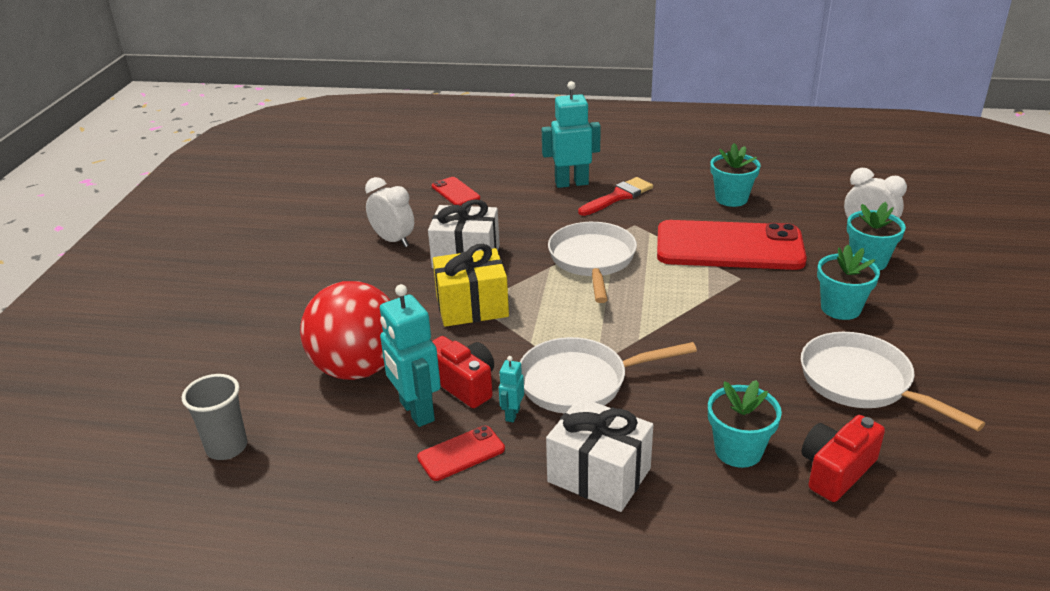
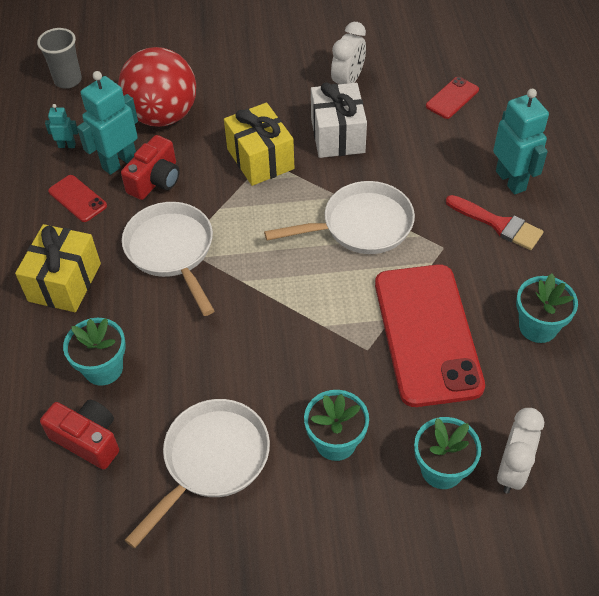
camera: 75 degrees right, 20 degrees up
(512, 414) = (125, 217): turquoise robot -> turquoise robot (67, 145)
(599, 475) = (65, 282): white gift -> yellow gift

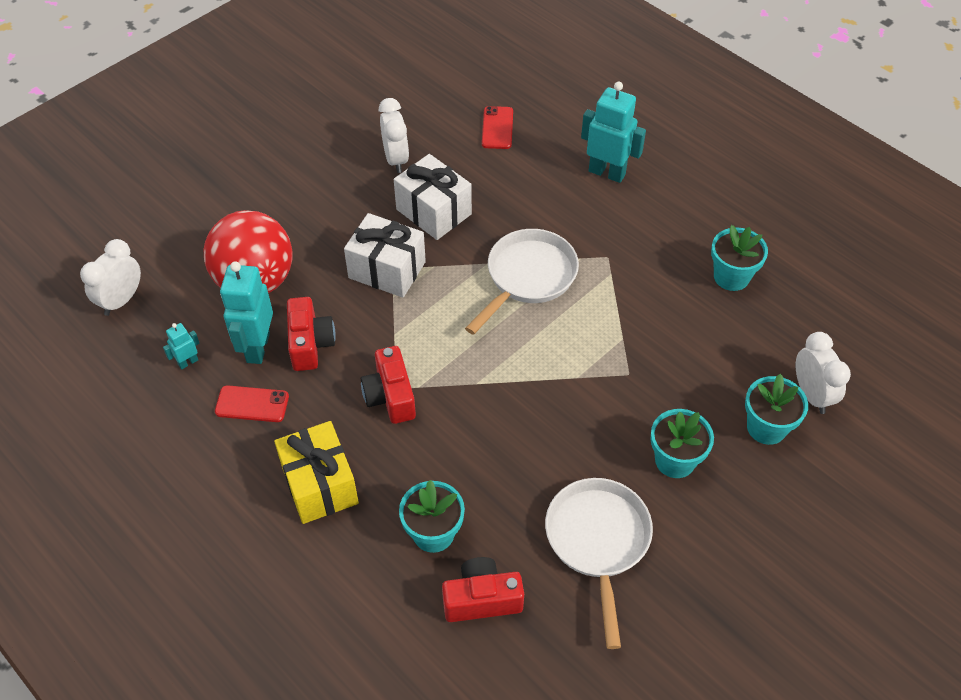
camera: 40 degrees left, 0 degrees up
(68, 80) = (121, 300): grey cup -> white clock
(172, 251) = (390, 396): white pan -> red camera
(260, 159) = (387, 270): yellow gift -> white gift
(427, 334) = (660, 333): red phone -> none
(498, 224) = (630, 213): red brush -> none

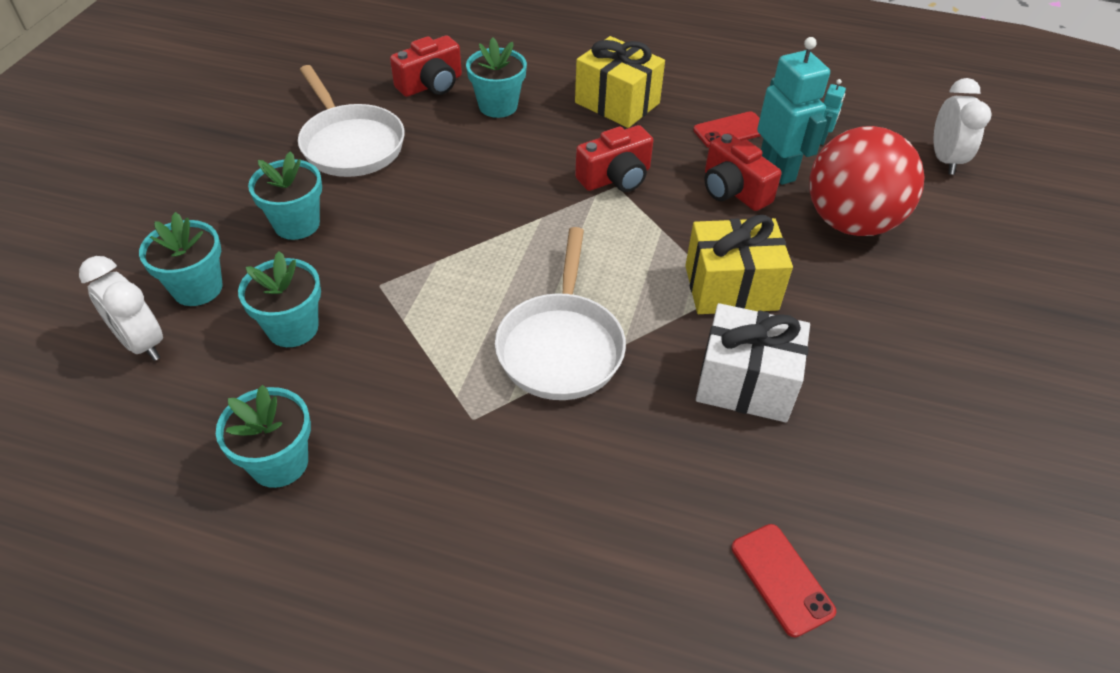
camera: 150 degrees right, 5 degrees down
(387, 270) = (731, 288): white gift -> yellow gift
(390, 396) = (616, 178): red camera -> red camera turned 105 degrees clockwise
(396, 159) = (869, 441): white clock -> none
(607, 172) = (547, 571): turquoise robot -> none
(702, 363) = (293, 328): none -> turquoise flower pot

